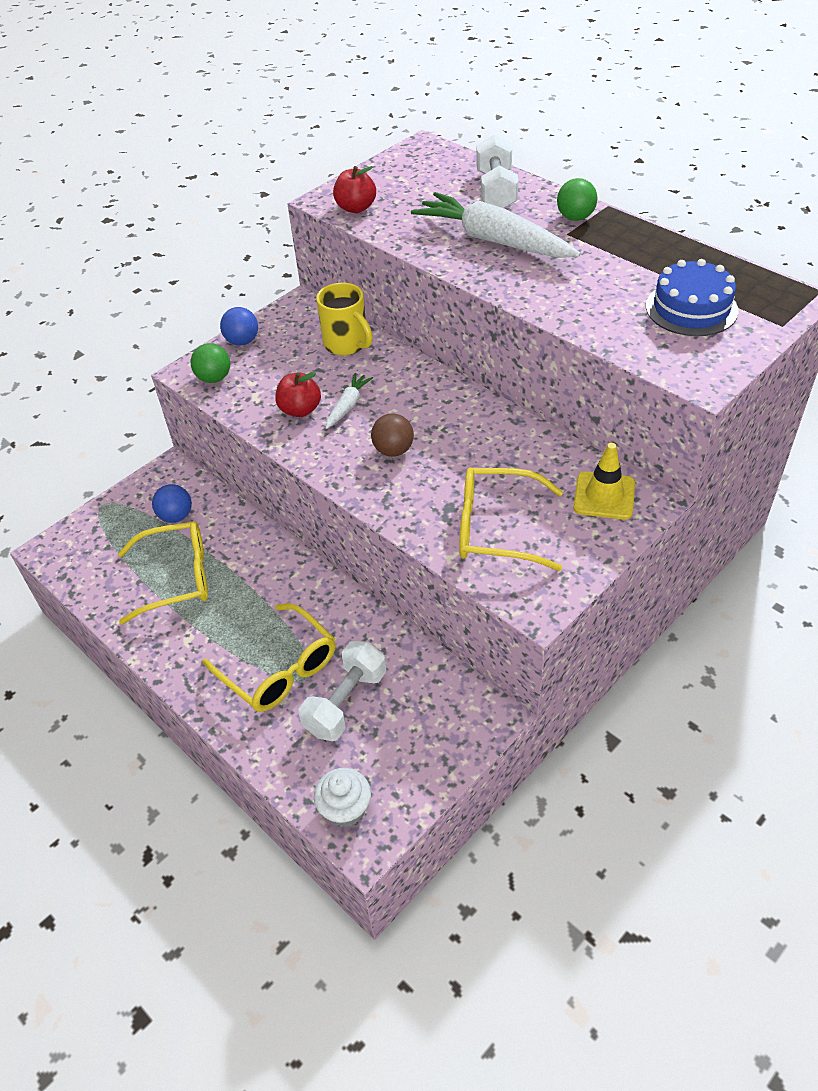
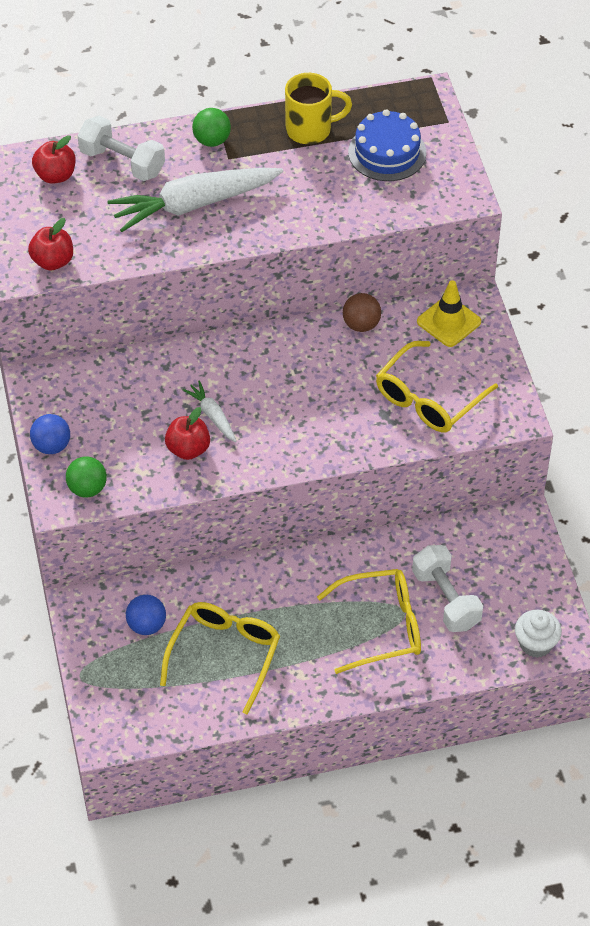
camera: 60 degrees left, 5 degrees up
(347, 344) = (128, 376): yellow mug -> yellow mug (310, 129)
(393, 450) = (293, 414): brown ball -> brown ball (361, 324)
(445, 171) = (55, 175): none -> red apple

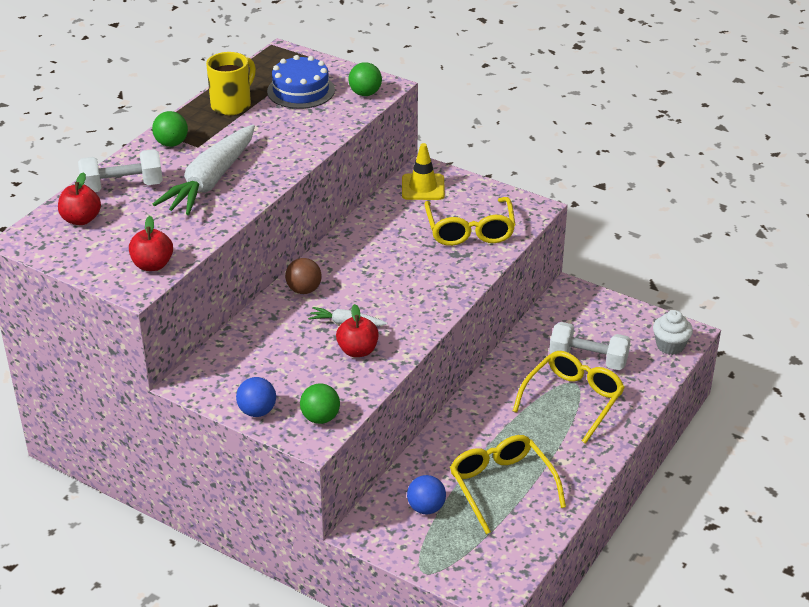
camera: 45 degrees left, 15 degrees down
(361, 324) = (371, 219): brown ball -> brown ball (304, 290)
(437, 194) = (365, 93): none -> green ball

